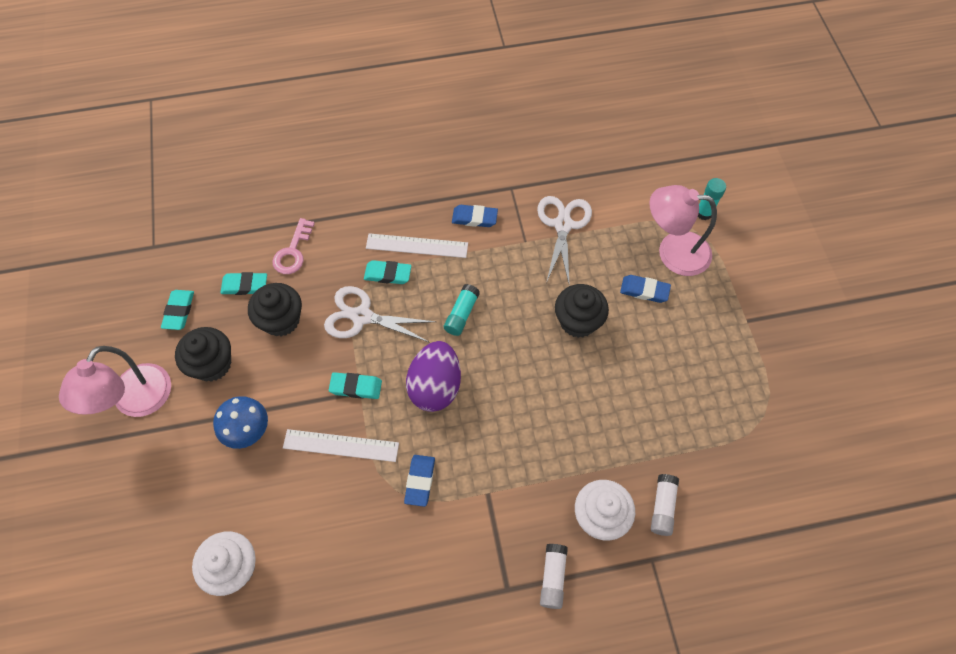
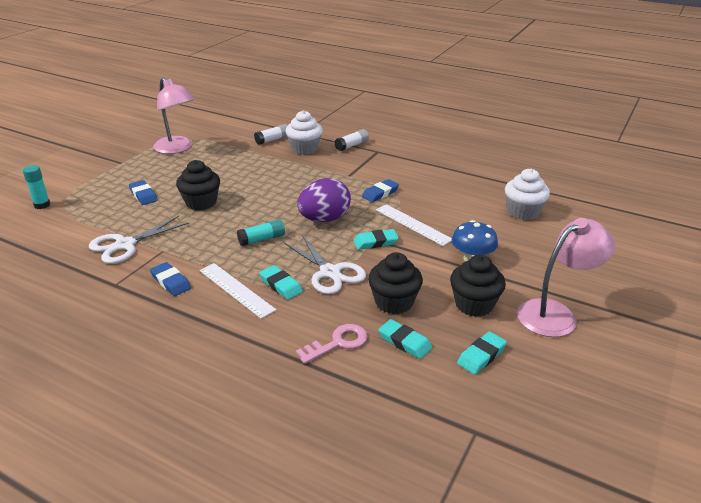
camera: 140 degrees left, 30 degrees down
(356, 387) = (375, 242): turquoise eraser -> turquoise eraser turned 60 degrees counterclockwise
(673, 252) = (95, 200): pink lamp -> pink lamp (177, 149)

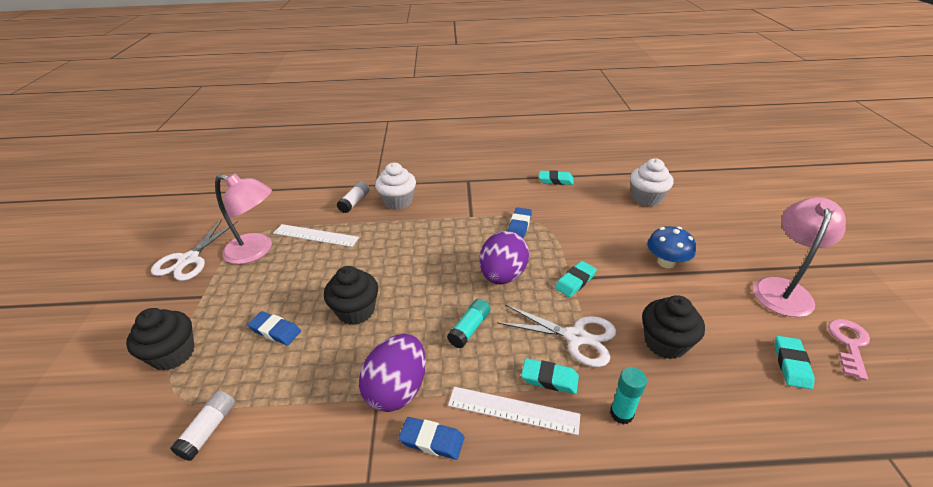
camera: 30 degrees left, 5 degrees up
(42, 205) = (142, 409): turquoise glue stick -> turquoise glue stick (621, 414)
(125, 245) = (321, 415): white scissors -> white scissors (188, 260)
(180, 251) = (397, 389): none -> purple egg
(338, 343) = (677, 422): pink key -> pink key (849, 344)
(352, 146) = (439, 182): white glue stick -> white glue stick (209, 430)
(404, 342) = (724, 385): turquoise eraser -> turquoise eraser (555, 180)
(413, 224) = (583, 247): white ruler -> white ruler (315, 235)
(474, 304) = (723, 311): black cupcake -> black cupcake (173, 354)

